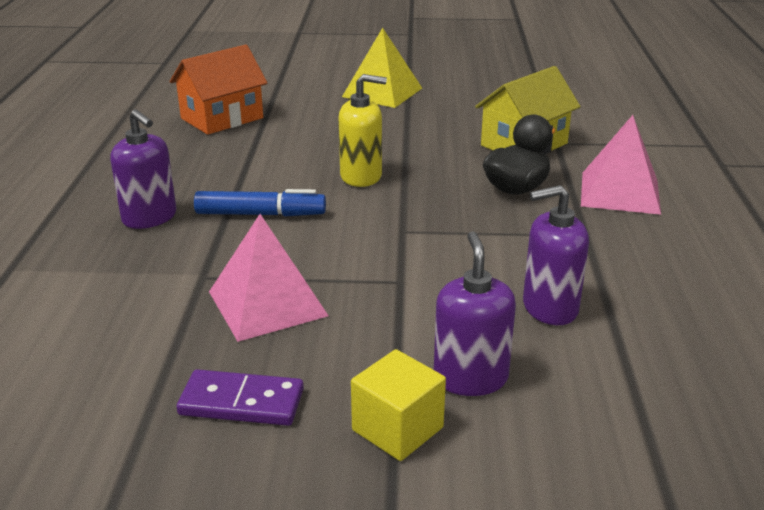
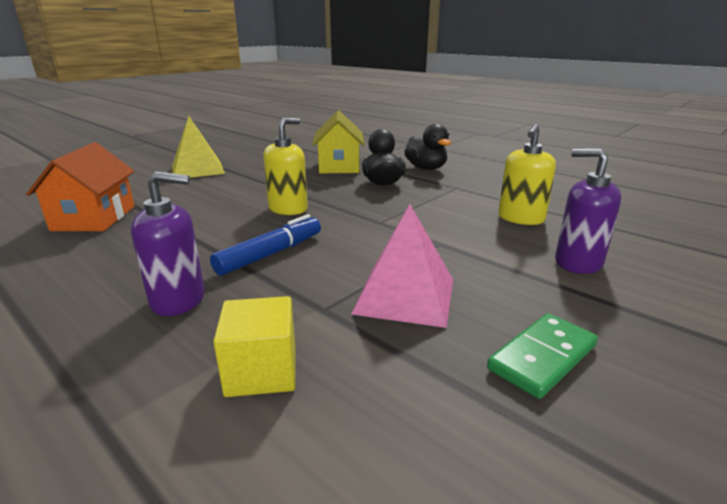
camera: 50 degrees left, 5 degrees down
(242, 402) = (542, 357): purple domino -> green domino
(397, 429) = (623, 305): yellow cube -> yellow cube (261, 371)
(549, 308) = (521, 218): purple soap dispenser -> yellow soap dispenser
(619, 192) = (426, 168): pink pyramid -> black duck

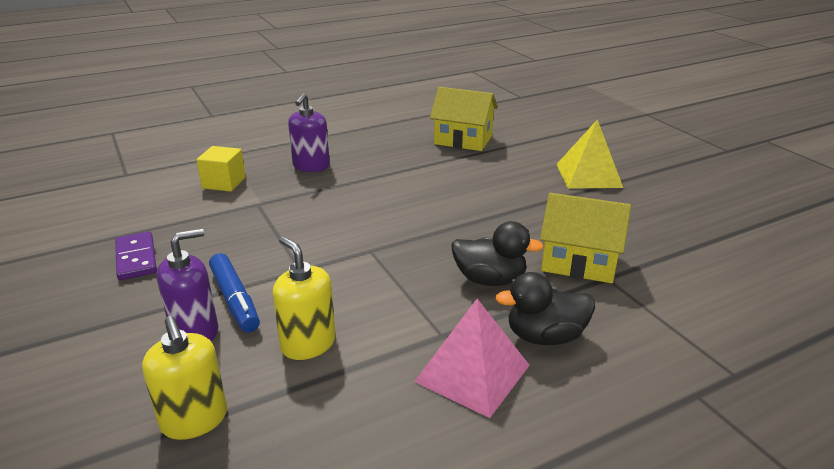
camera: 110 degrees right, 5 degrees up
(94, 218) = (463, 140): orange house -> yellow house
(271, 254) = (346, 195): blue marker -> blue marker (235, 300)
(288, 209) = (435, 211): yellow soap dispenser -> yellow soap dispenser (194, 420)
(405, 295) = (241, 232): pink pyramid -> pink pyramid (472, 373)
(542, 357) = (136, 258): green domino -> purple domino

